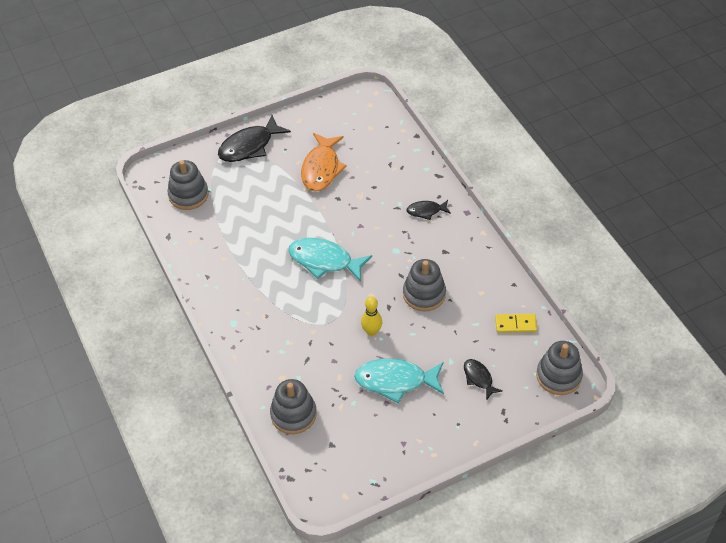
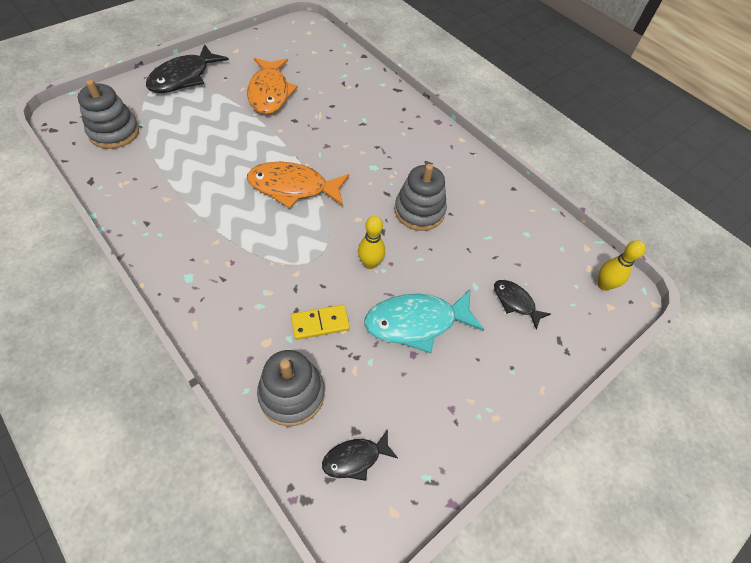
camera: 20 degrees left, 5 degrees up
(324, 261) = (293, 187): turquoise fish -> orange fish
(426, 211) = (395, 124): black fish -> black fish (355, 458)
(515, 324) = (532, 232): yellow domino -> yellow domino (320, 323)
(558, 376) = (603, 285): grey stacking toy -> yellow bowling pin

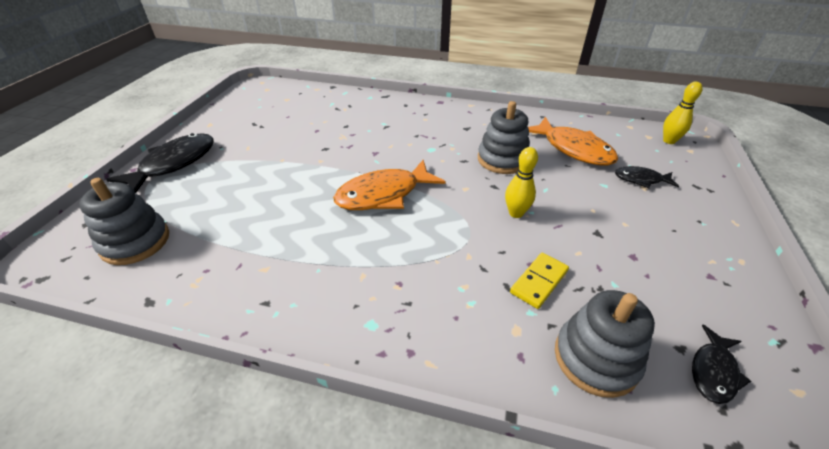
camera: 30 degrees left, 15 degrees down
(183, 77) = (174, 164): black fish -> black fish turned 150 degrees counterclockwise
(270, 93) = (279, 140): orange fish -> orange fish (573, 149)
(416, 322) = (603, 233): turquoise fish -> none

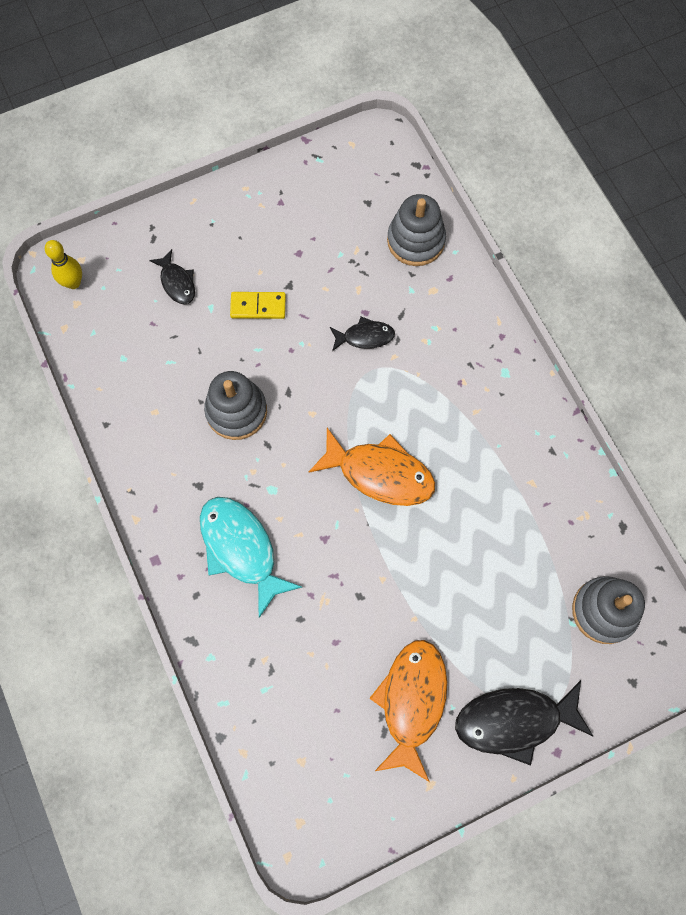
camera: 130 degrees left, 30 degrees up
(410, 125) = (241, 549): none -> turquoise fish
(516, 213) = (313, 353): yellow bowling pin -> none
(539, 282) = (379, 298): yellow domino -> yellow domino (258, 306)
(573, 149) = (162, 359): orange fish -> orange fish (412, 701)
(713, 371) = (372, 183): black fish -> black fish (365, 337)

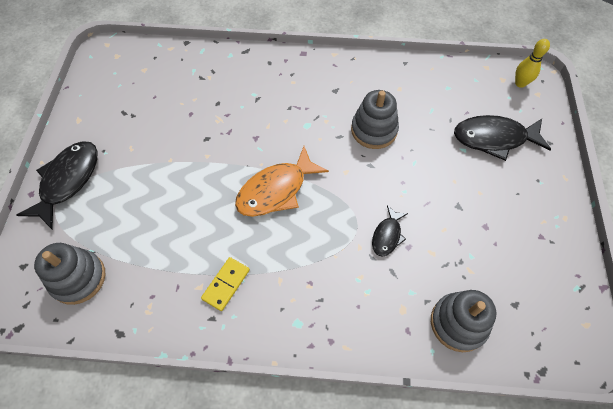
camera: 120 degrees right, 10 degrees down
(177, 282) = (494, 138): black fish -> black fish, size x1.84
(241, 549) = (280, 93): turquoise fish -> none
(258, 306) = (450, 178): yellow domino -> yellow domino (226, 284)
(412, 701) = (126, 134): orange fish -> none

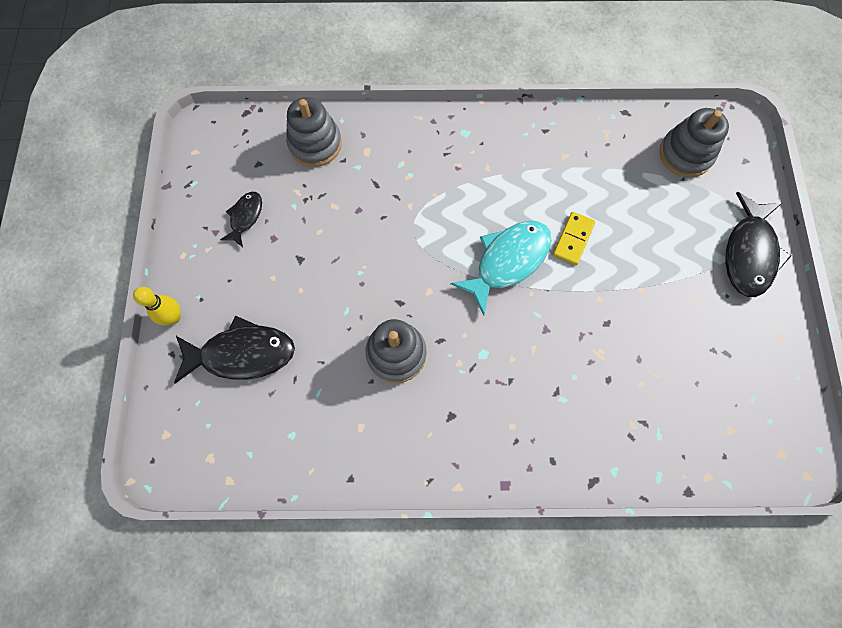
camera: 175 degrees right, 10 degrees up
(226, 284) = (539, 160): yellow domino -> yellow domino (573, 239)
(276, 190) = (508, 261): orange fish -> turquoise fish
(387, 235) = (380, 220): black fish -> black fish (245, 217)
(520, 83) = (186, 452): yellow bowling pin -> yellow bowling pin (174, 317)

